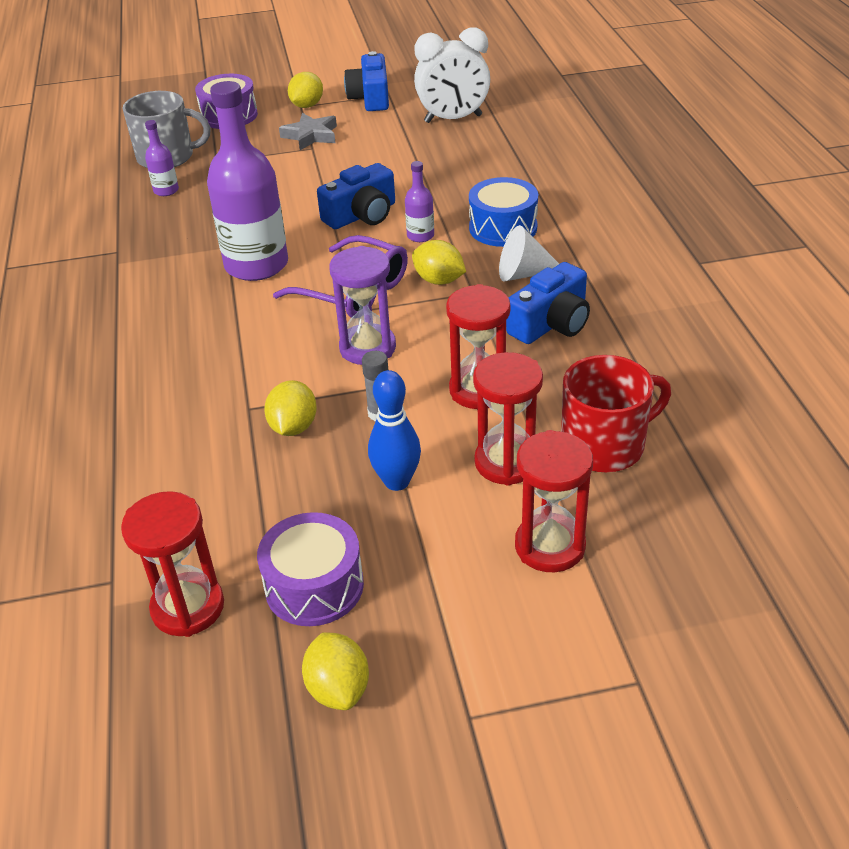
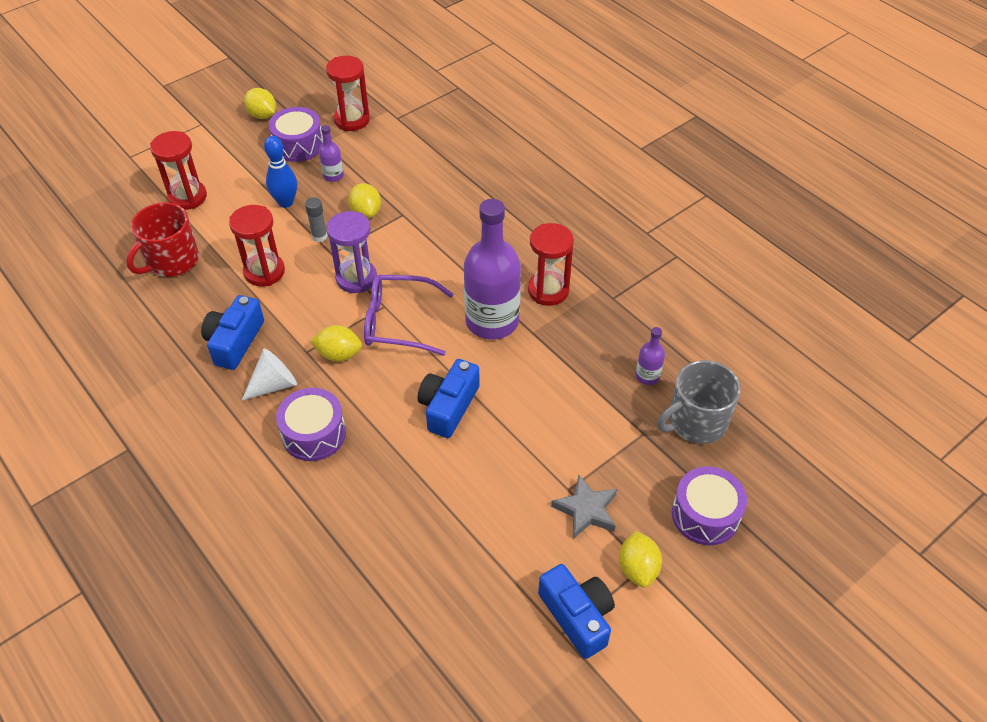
camera: 150 degrees right, 10 degrees up
(420, 236) = (381, 398): purple bottle -> purple bottle (333, 175)
(453, 119) = (452, 604): white clock -> none
(503, 228) = (314, 434): blue drum -> purple drum
(506, 462) = (227, 232): red hourglass -> red hourglass (548, 290)

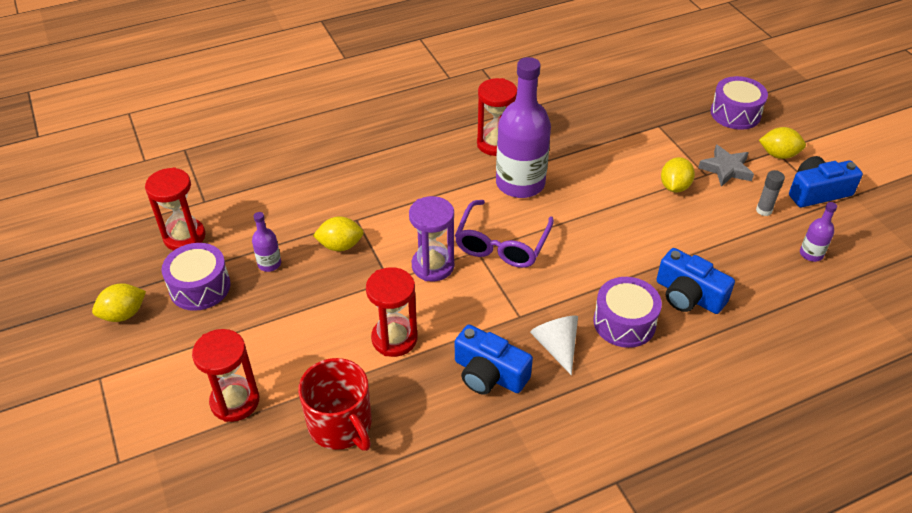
camera: 75 degrees left, 5 degrees down
(286, 202) = (292, 309): blue bowling pin -> none
(319, 236) = (360, 287): grey glue stick -> grey glue stick (764, 210)
(339, 354) = (530, 292): yellow lemon -> yellow lemon (674, 187)
(448, 406) = (611, 227): blue camera -> blue camera (688, 295)
(647, 376) = (604, 111): purple bottle -> purple bottle (811, 254)
(696, 421) = (652, 98): grey mug -> none

